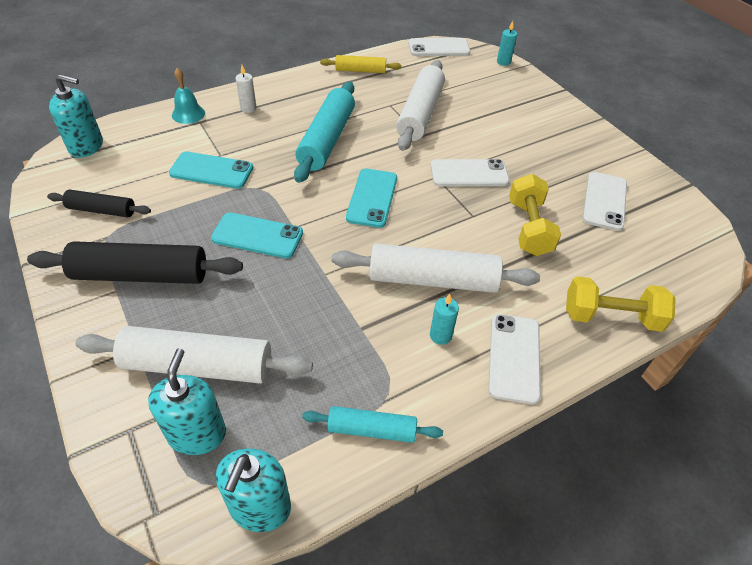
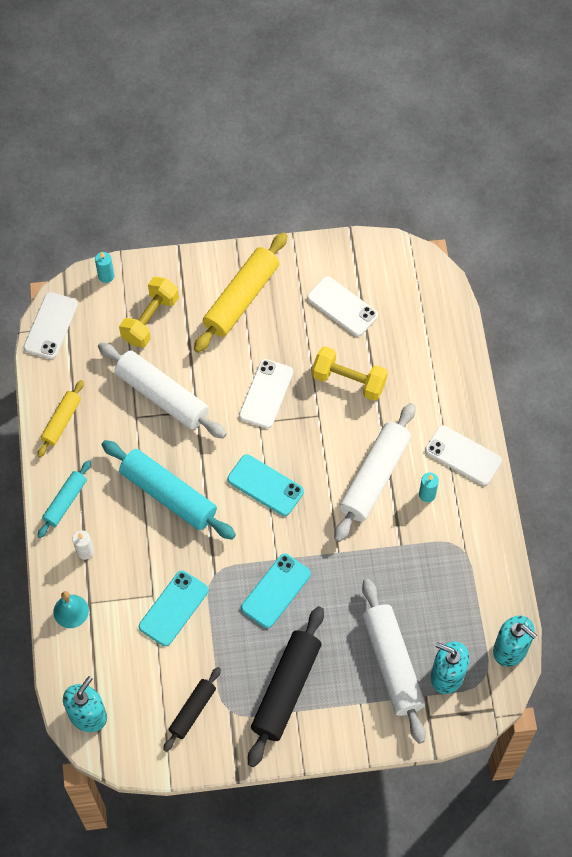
camera: 65 degrees left, 15 degrees up
(198, 366) = (392, 664): white rolling pin -> white rolling pin turned 45 degrees counterclockwise
(372, 430) = (483, 568): turquoise rolling pin -> turquoise rolling pin (65, 502)
(550, 135) = (241, 298): none -> yellow rolling pin
(611, 317) = (454, 374): yellow dumbbell -> yellow dumbbell (150, 319)

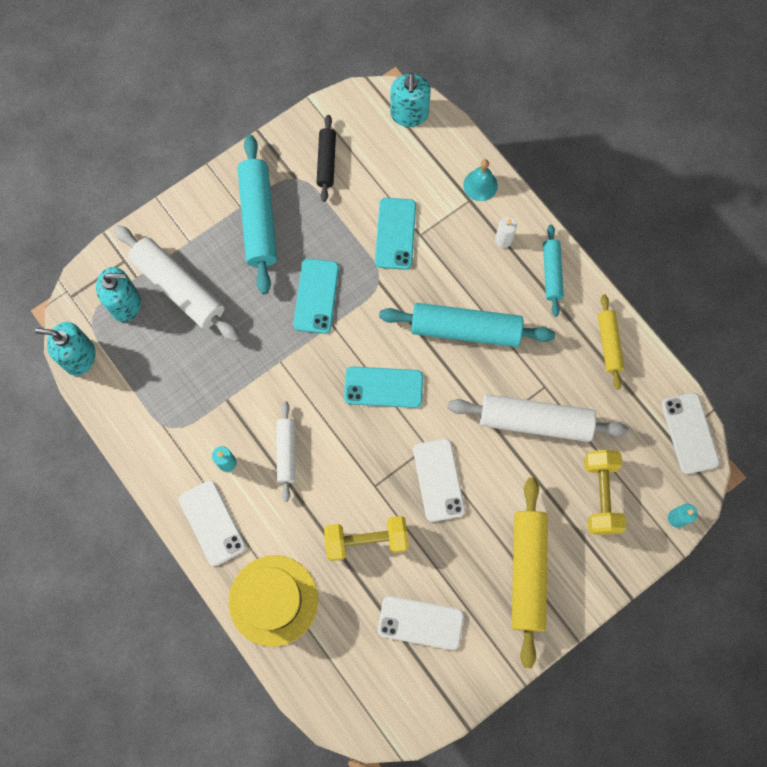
camera: 150 degrees right, 10 degrees up
(286, 689) = (259, 219): black rolling pin -> turquoise rolling pin
(374, 477) = (286, 452): white rolling pin -> white rolling pin, size x0.56
(444, 377) = (273, 600): none -> yellow hat
(463, 455) = (212, 523): white phone -> white phone turned 60 degrees clockwise

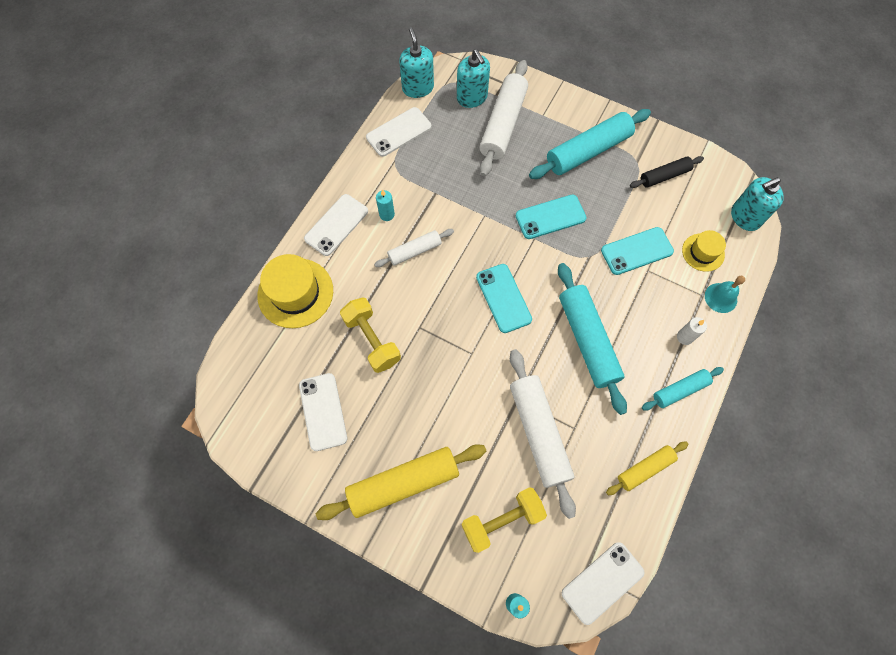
camera: 65 degrees right, 5 degrees down
(427, 174) = (703, 252): none -> yellow hat
(438, 480) = (448, 374): white phone -> white phone (399, 132)

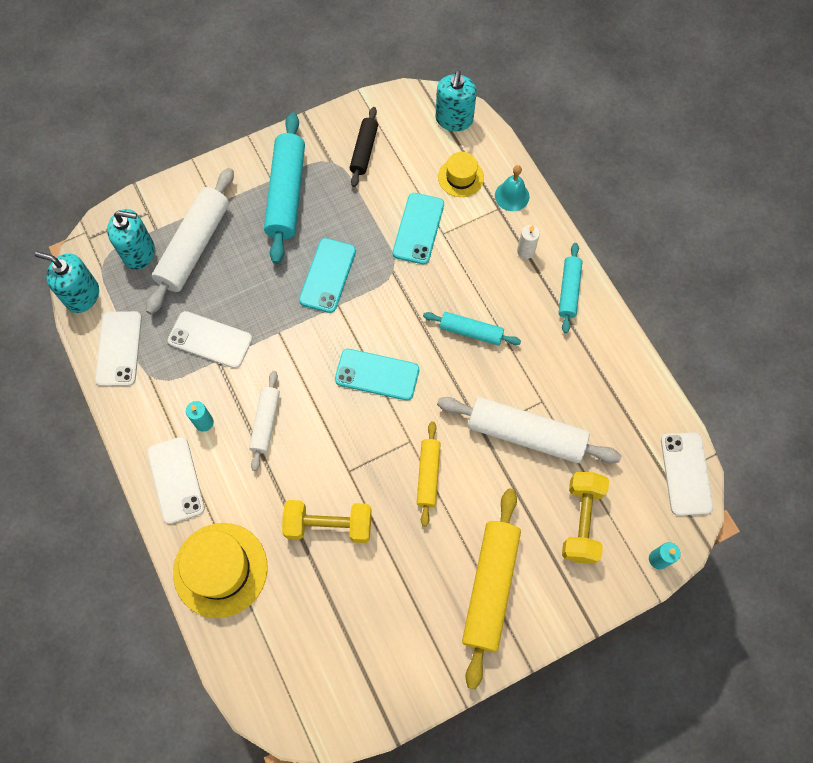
camera: 55 degrees left, 0 degrees up
(323, 411) = (368, 620): white phone -> white phone (210, 340)
(503, 124) = (194, 246): white rolling pin -> white rolling pin turned 60 degrees clockwise
(587, 340) = (471, 332): turquoise rolling pin -> turquoise rolling pin, size x0.56
(644, 469) = (615, 369): yellow rolling pin -> yellow rolling pin (428, 475)

